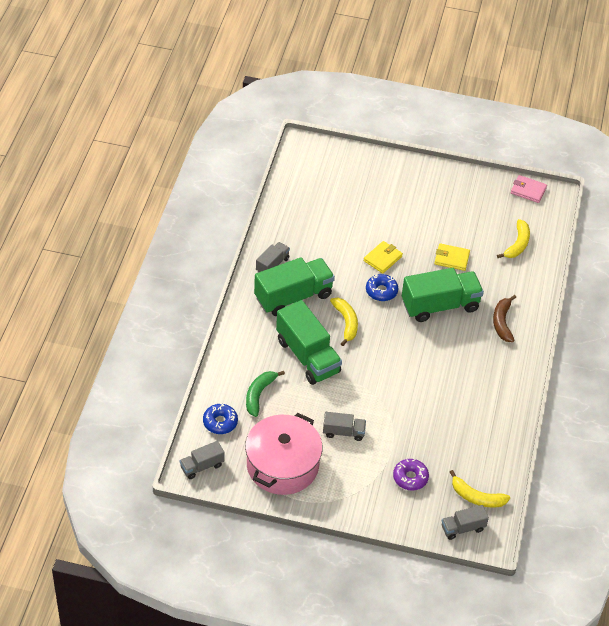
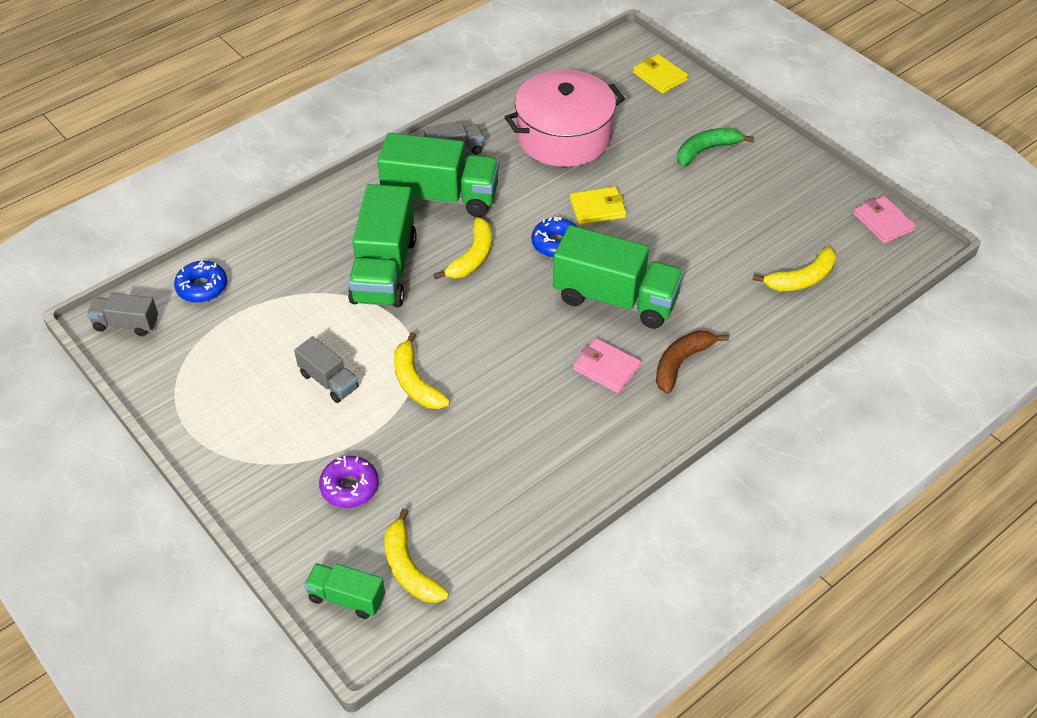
camera: 40 degrees right, 0 degrees up
(259, 395) = (279, 282): green banana -> green banana (706, 150)
(282, 465) = (214, 377): pink pot -> pink pot (564, 137)
(387, 407) = (415, 382): none -> yellow banana
(451, 258) = (690, 251): yellow wallet -> yellow wallet (660, 76)
(463, 528) = (346, 598): grey truck -> green truck
(470, 345) = (606, 368): none -> pink wallet

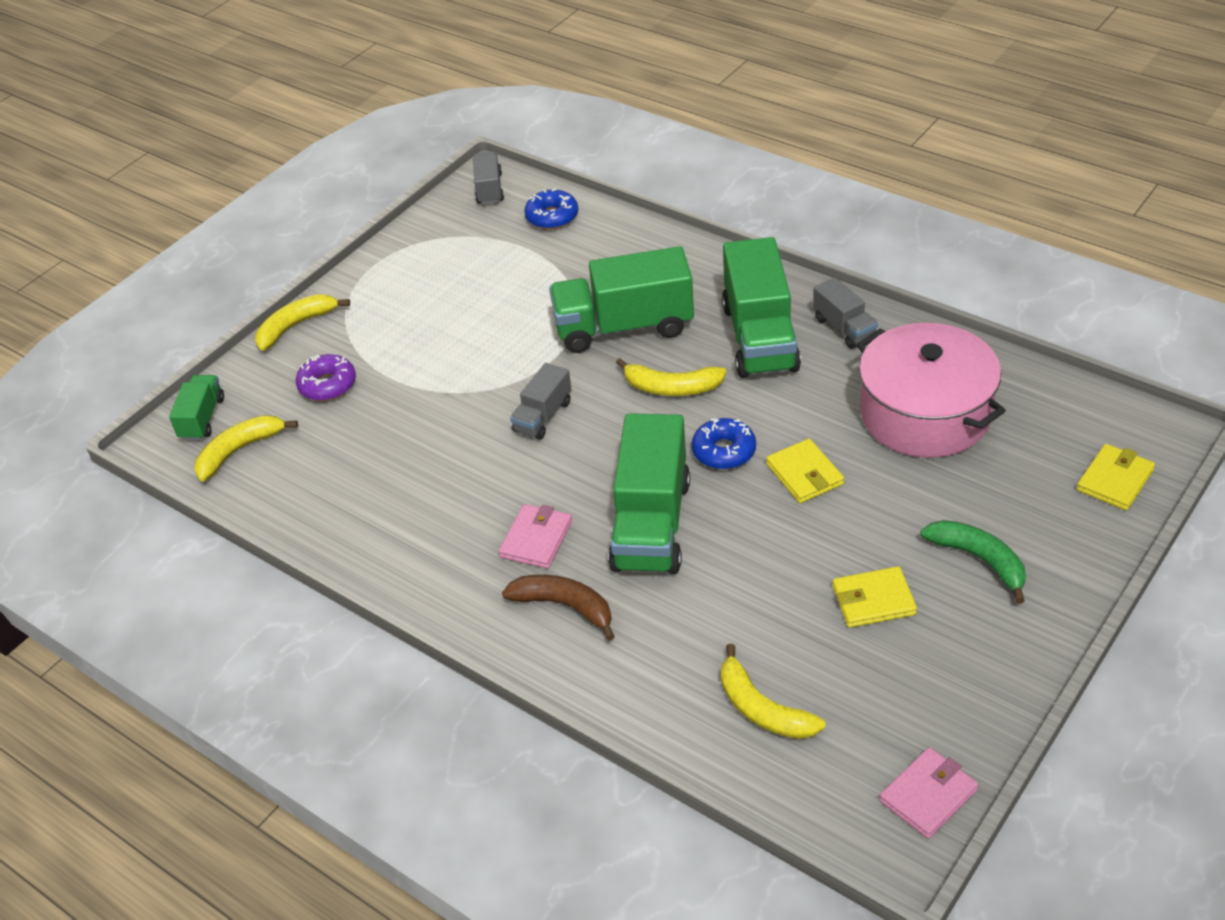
camera: 80 degrees right, 5 degrees down
(329, 381) = (456, 333): grey truck -> grey truck (543, 416)
(415, 382) = (471, 393): yellow banana -> yellow banana (296, 326)
(725, 205) = (873, 600): none -> yellow wallet

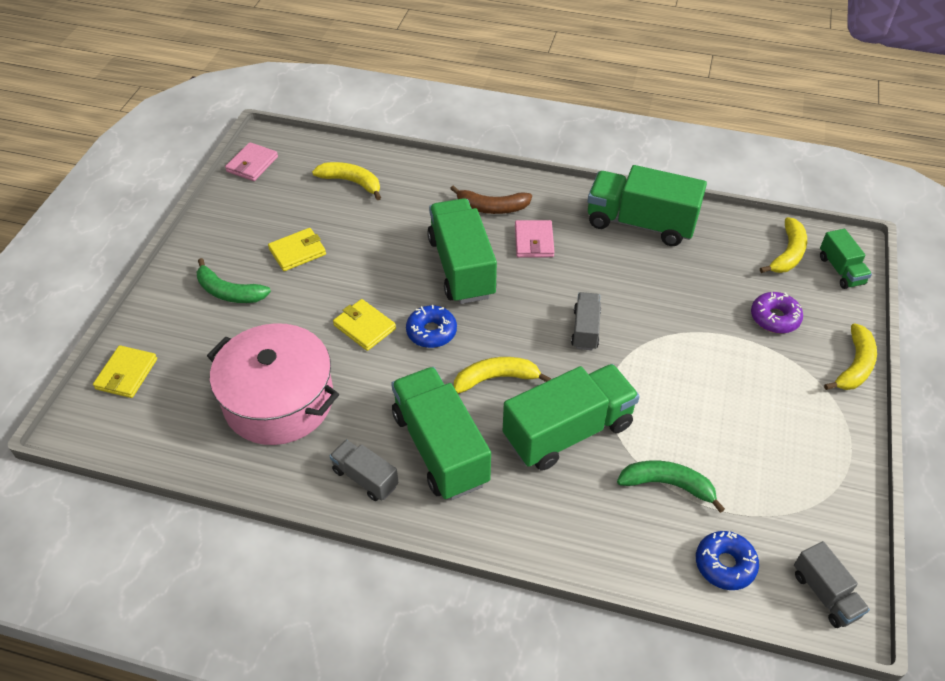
camera: 155 degrees right, 5 degrees up
(380, 532) = (640, 223): none -> green truck
(558, 272) = (667, 485): none -> green banana

